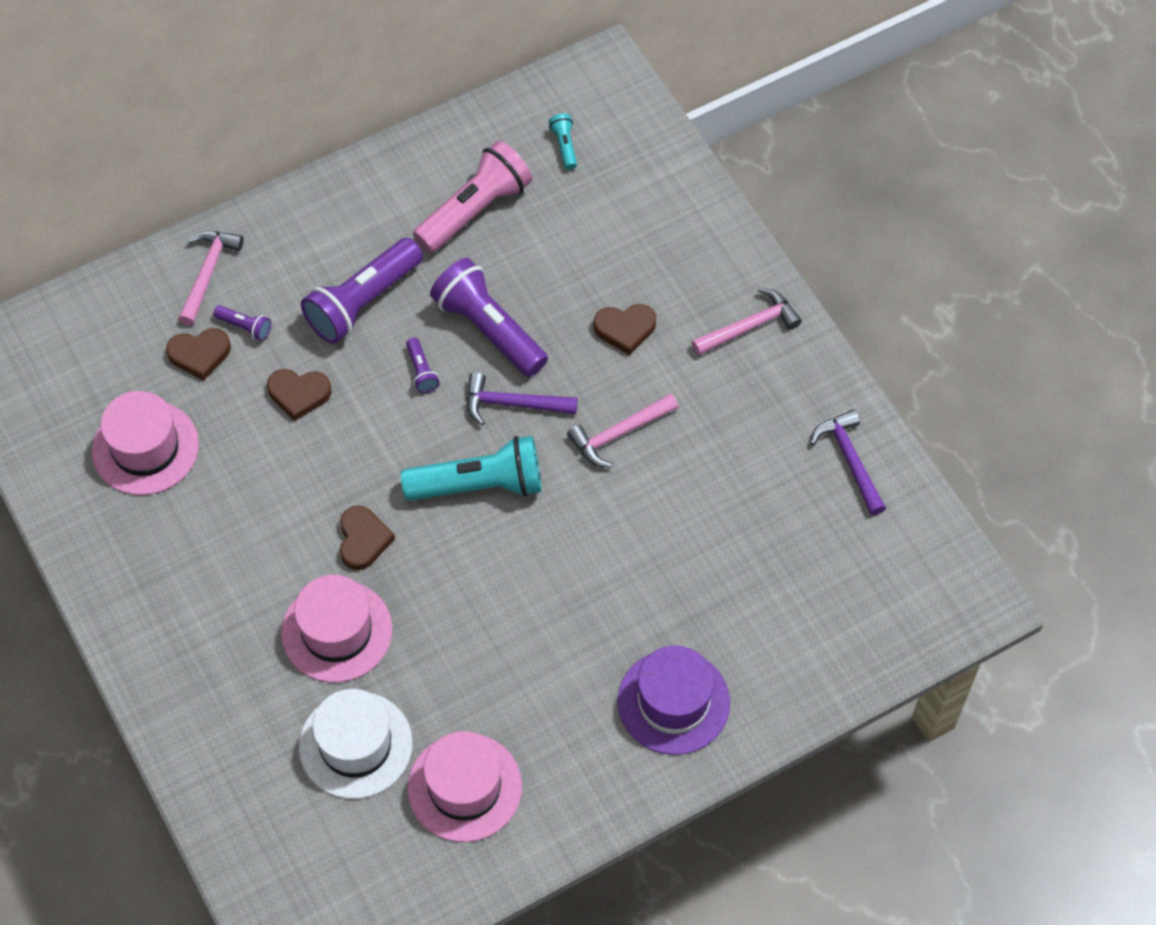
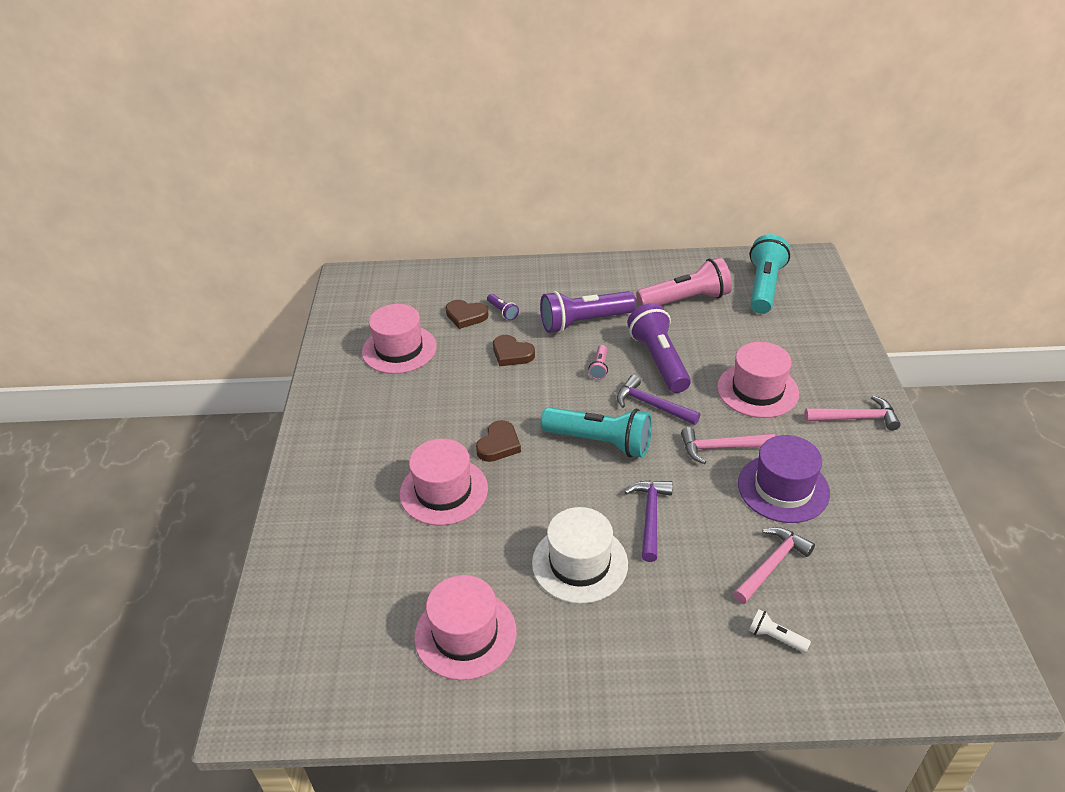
camera: 30 degrees right, 20 degrees down
(208, 273) = (499, 281): pink hammer -> pink hammer (772, 565)
(355, 745) = (406, 568): white hat -> white hat (579, 563)
(421, 371) = (599, 368): purple flashlight -> pink flashlight
(564, 146) = (764, 287): turquoise flashlight -> turquoise flashlight, size x2.28
(625, 329) = (757, 390): brown heart -> pink hat
(673, 702) = (672, 645): purple hat -> purple hat (783, 488)
(767, 647) = (775, 637): none -> white flashlight
(850, 460) = (907, 530): purple hammer -> purple hammer (650, 517)

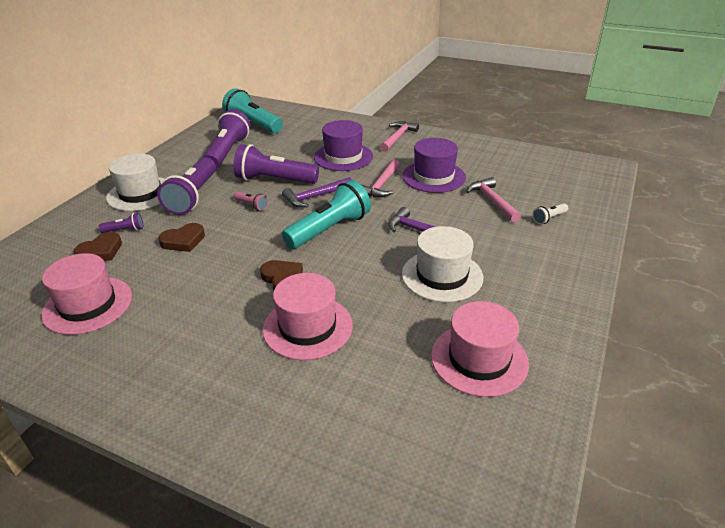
camera: 65 degrees left, 5 degrees down
(563, 288) = (140, 194): none -> white hat
(685, 300) = (228, 152): pink flashlight -> purple flashlight
(757, 390) = (343, 157): pink hat -> purple hat

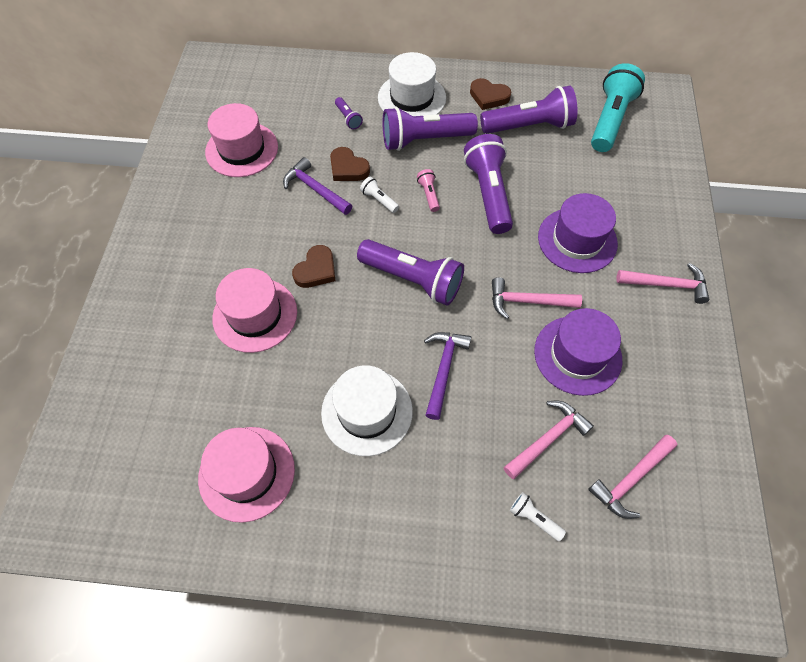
camera: 70 degrees right, 25 degrees up
(101, 251) = (312, 119): brown heart -> brown heart (488, 96)
(235, 230) = (379, 200): none -> white flashlight
(252, 205) = (429, 194): pink flashlight -> pink flashlight turned 150 degrees clockwise
(315, 197) = (471, 244): purple hammer -> purple hammer (315, 189)
(329, 229) = (413, 280): turquoise flashlight -> purple flashlight
(528, 179) = (630, 479): none -> pink hammer

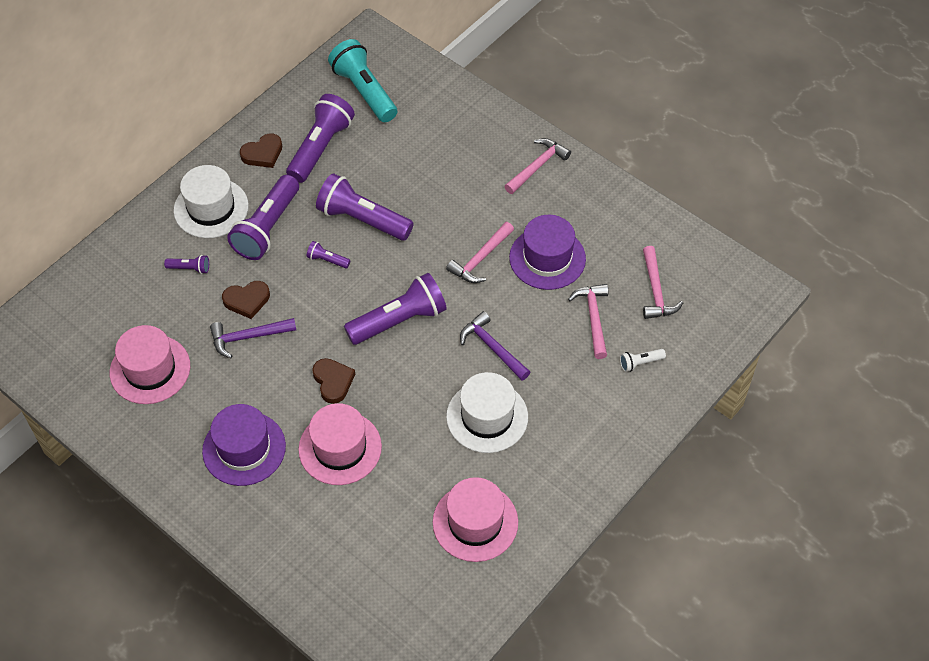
camera: 55 degrees left, 5 degrees down
(379, 200) = (301, 298): white flashlight -> none
(429, 194) = (327, 260): pink flashlight -> purple flashlight
(577, 240) = (455, 192): purple hat -> purple hat (244, 448)

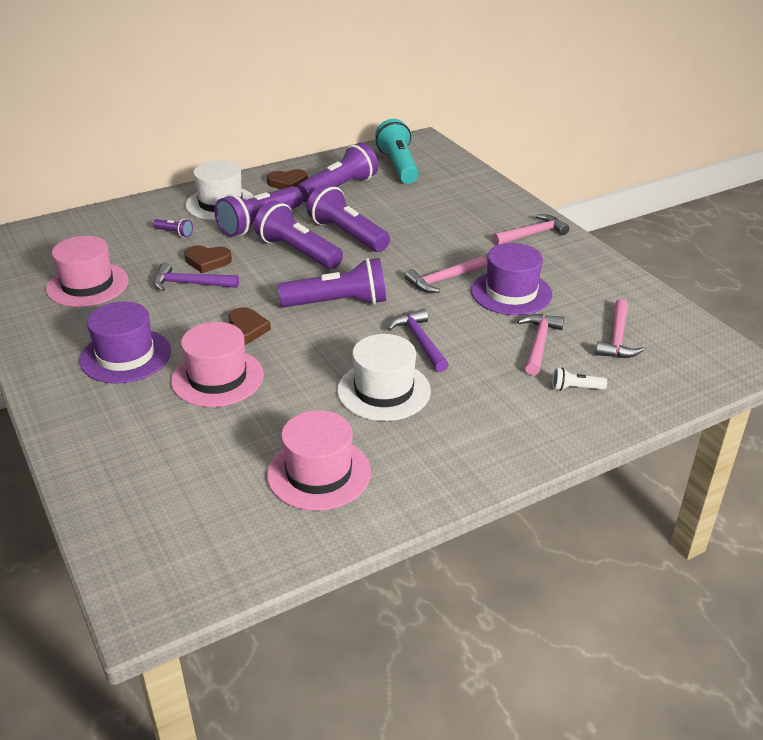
camera: 20 degrees right, 20 degrees down
(327, 260) = (298, 252): purple flashlight -> purple flashlight, size x2.28

